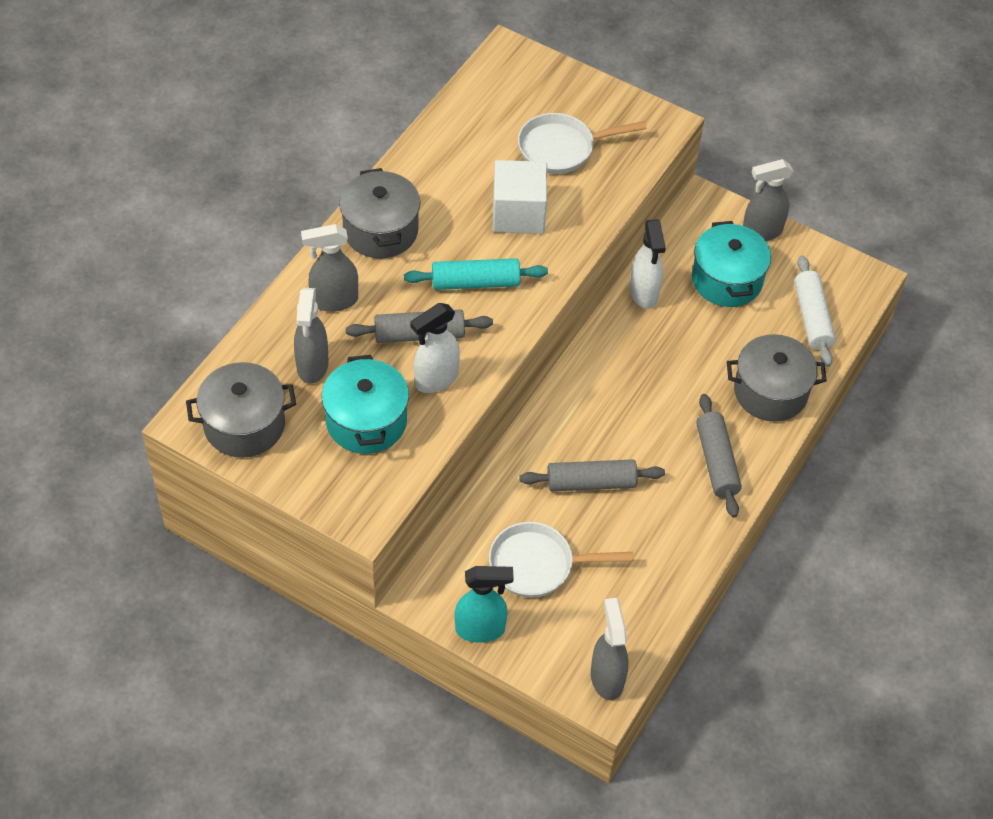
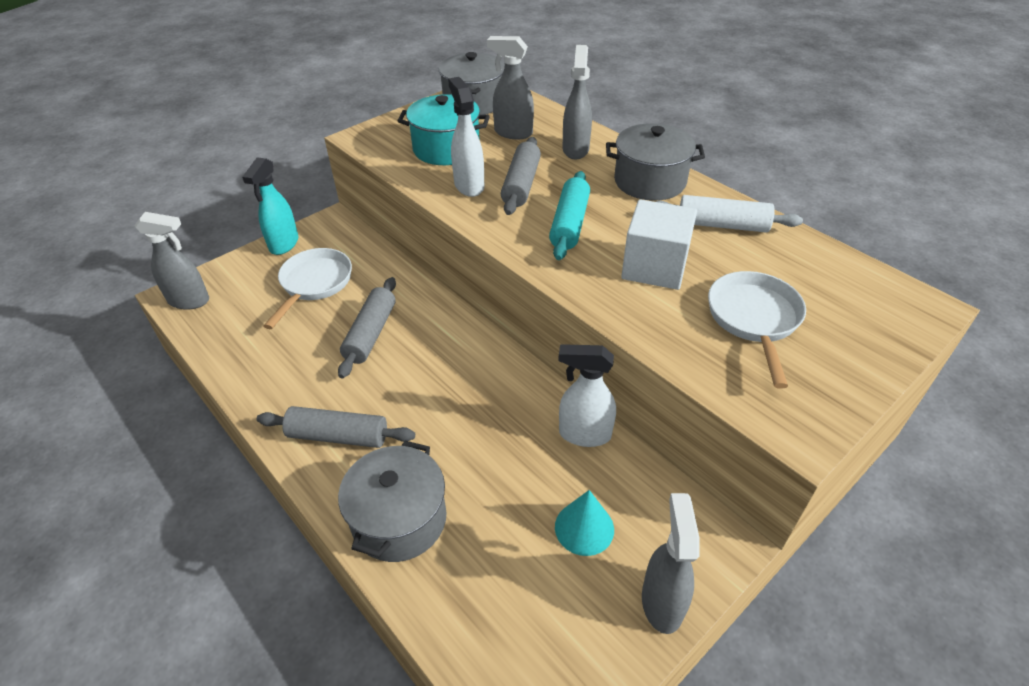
camera: 110 degrees right, 10 degrees down
(727, 280) = (584, 528): turquoise pot -> turquoise cone
(812, 318) = (492, 614): white rolling pin -> white rolling pin (722, 225)

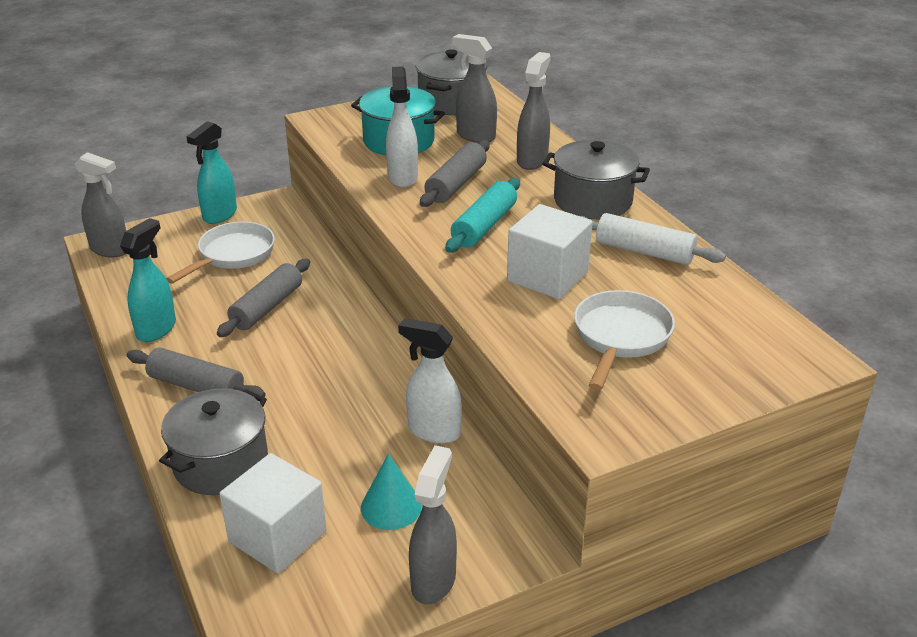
camera: 15 degrees right, 10 degrees down
(272, 380) = (156, 329): none -> turquoise spray bottle
(492, 592) = (277, 536): none -> white cube

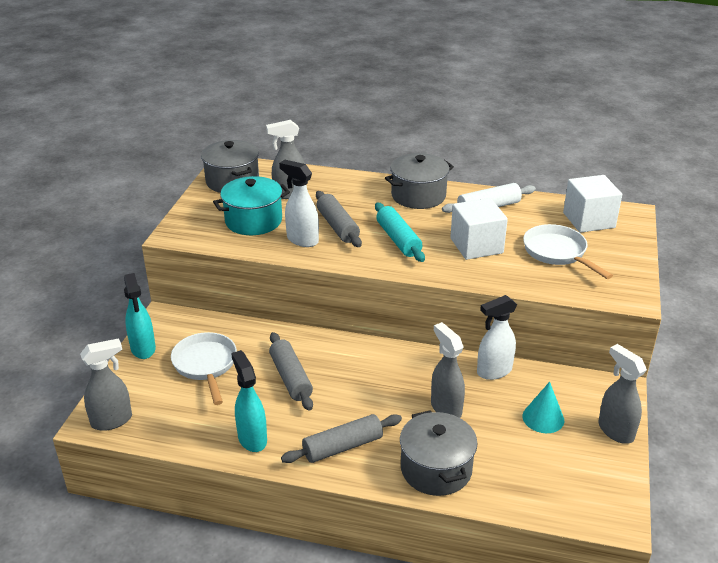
camera: 50 degrees left, 0 degrees up
(277, 536) = (528, 474): white cube -> white cube (589, 220)
(532, 160) = (347, 191): grey spray bottle -> grey spray bottle (445, 408)

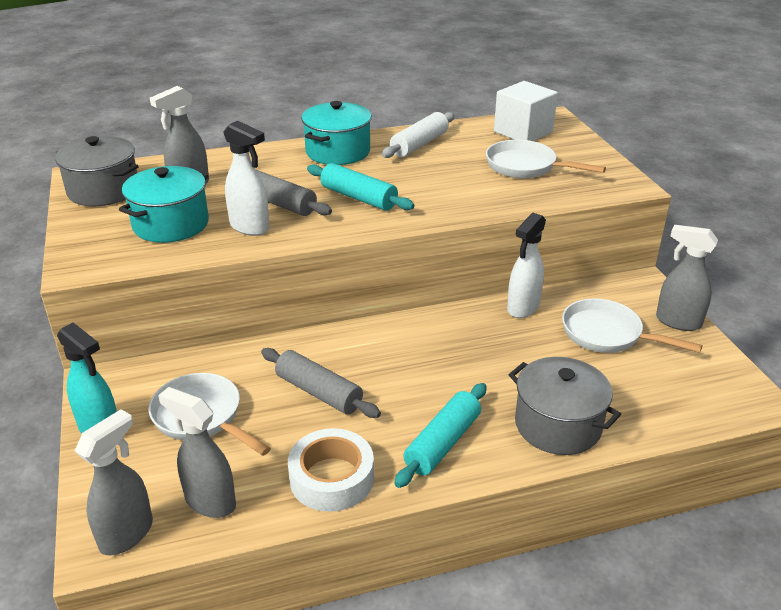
camera: 30 degrees left, 0 degrees up
(252, 438) = (332, 478): turquoise spray bottle -> white tape
(302, 240) = (250, 227): white spray bottle -> white spray bottle turned 150 degrees counterclockwise
(343, 447) = (443, 443): grey rolling pin -> turquoise rolling pin
(418, 196) = (338, 152): grey pot -> turquoise pot
(445, 408) = (510, 360): grey spray bottle -> grey spray bottle (210, 502)
(476, 246) = (444, 181): white cube -> none
(543, 418) = (607, 334): turquoise cone -> white pan

